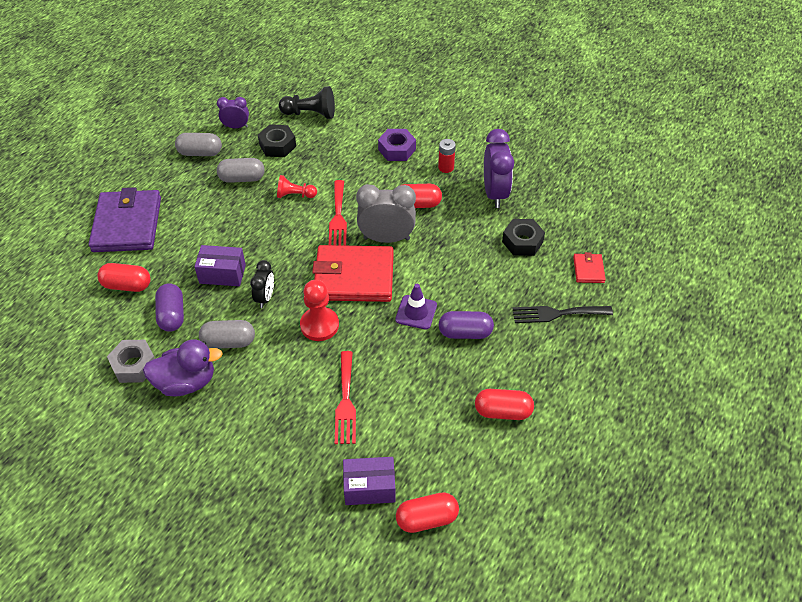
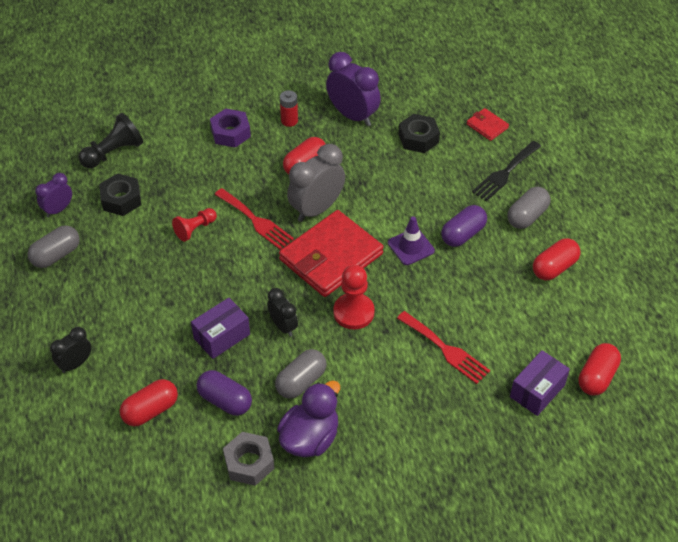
camera: 45 degrees left, 0 degrees up
(127, 224) = (75, 364): purple wallet -> black clock
(242, 178) = (128, 249): grey capsule -> grey capsule (527, 216)

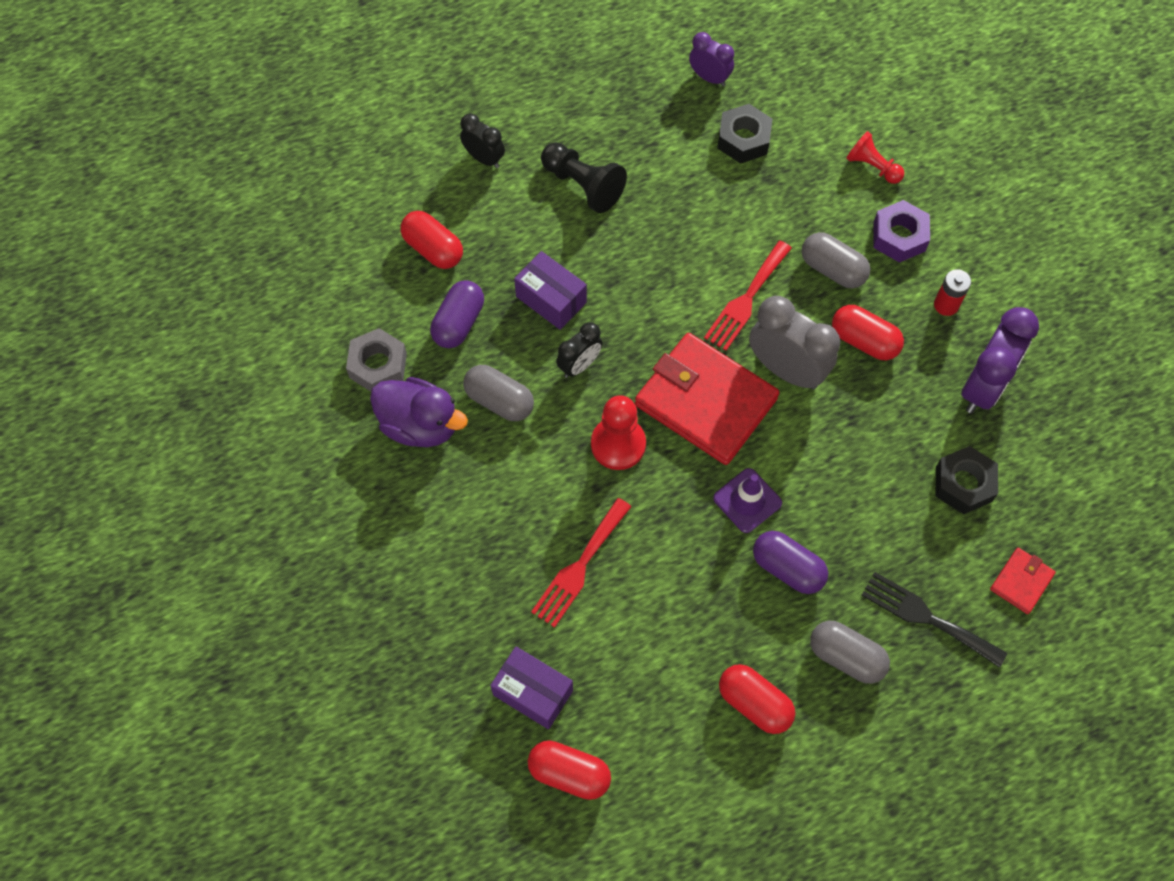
camera: 80 degrees right, 15 degrees up
(56, 255) = (637, 95): grey capsule -> grey capsule (832, 269)
(113, 152) = (822, 110): black pawn -> black pawn (583, 185)
(195, 229) = (714, 232): red pawn -> red pawn (872, 166)

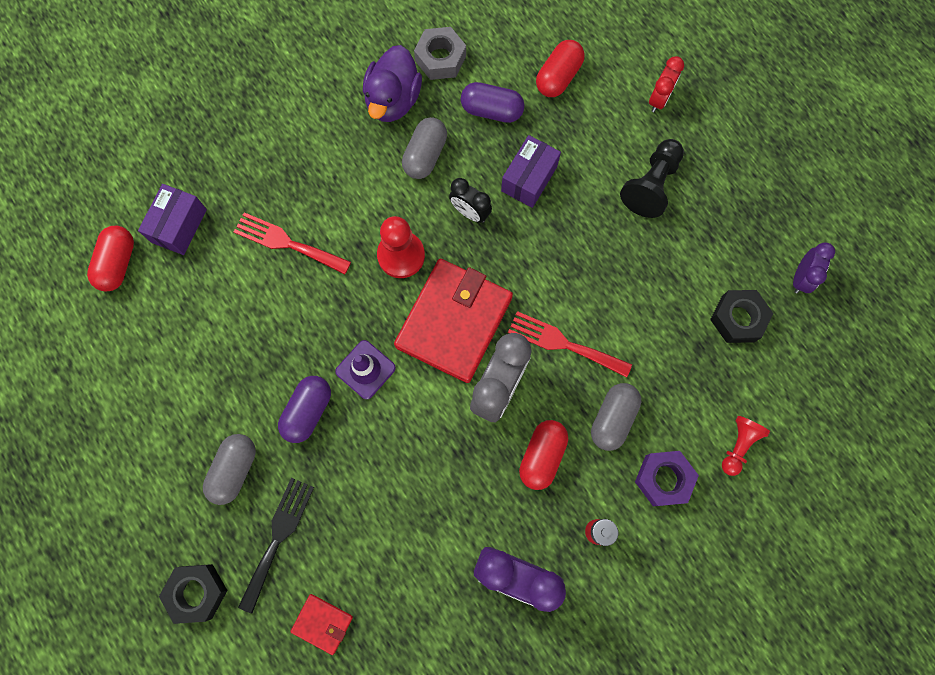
camera: 80 degrees right, 10 degrees up
(484, 158) = (659, 99): black clock -> red clock
(754, 703) = (186, 398): red capsule -> none
(963, 484) = (411, 562): black nut -> black nut (197, 592)

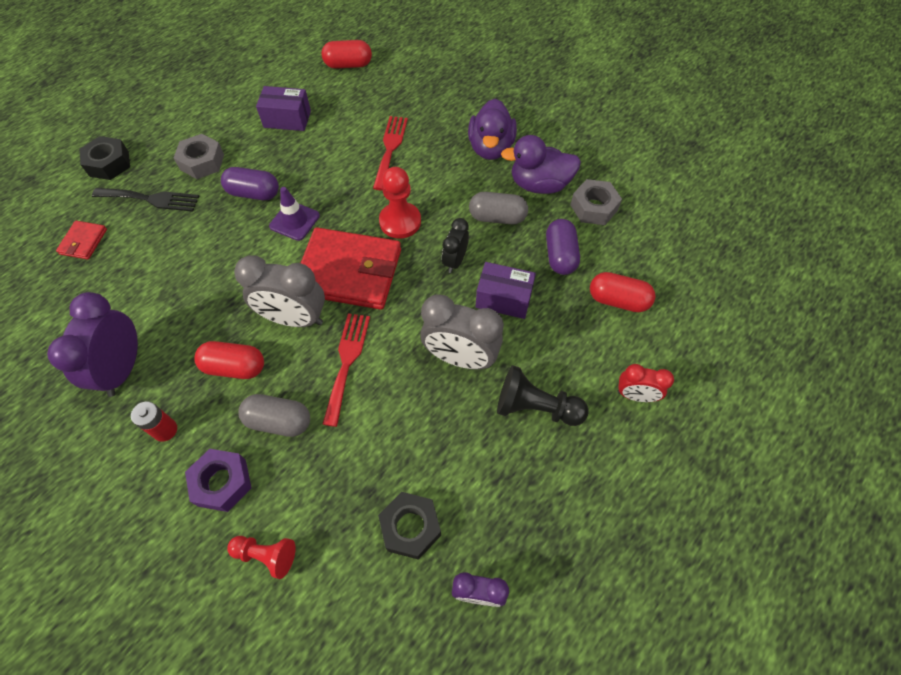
camera: 75 degrees right, 15 degrees down
(179, 226) = (386, 87): purple box -> purple box (287, 119)
(234, 470) = (202, 162): grey capsule -> grey nut
(323, 133) = (490, 148): none -> purple duck
(585, 236) = (460, 358): none -> grey clock

